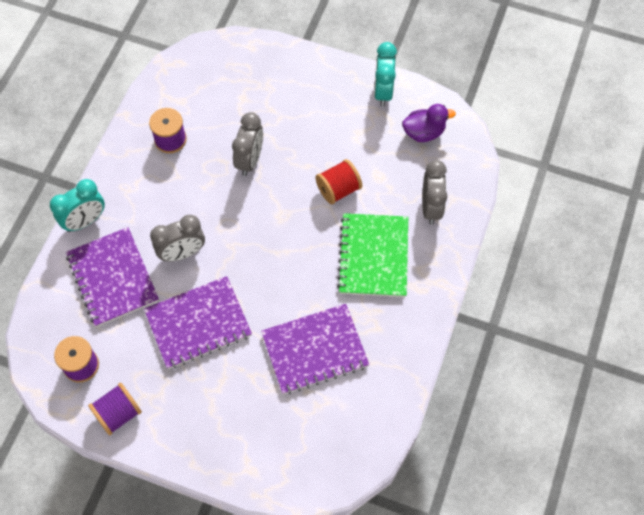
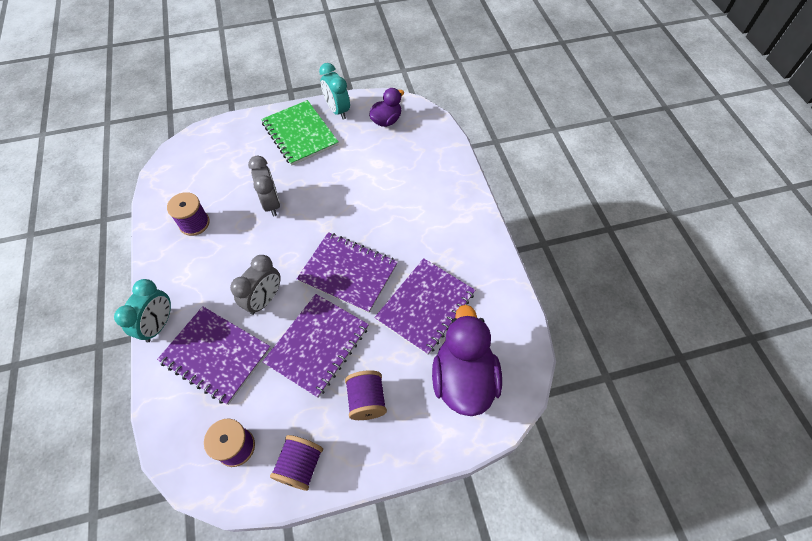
camera: 35 degrees left, 5 degrees down
(205, 398) = (366, 400): none -> purple spool
(270, 274) = (348, 273): none -> purple notebook
(297, 435) = (463, 379): none -> purple duck
(338, 189) = (355, 187): red spool -> none
(373, 256) = (416, 216): green notebook -> green notebook (300, 134)
(431, 207) = (429, 163): grey clock -> none

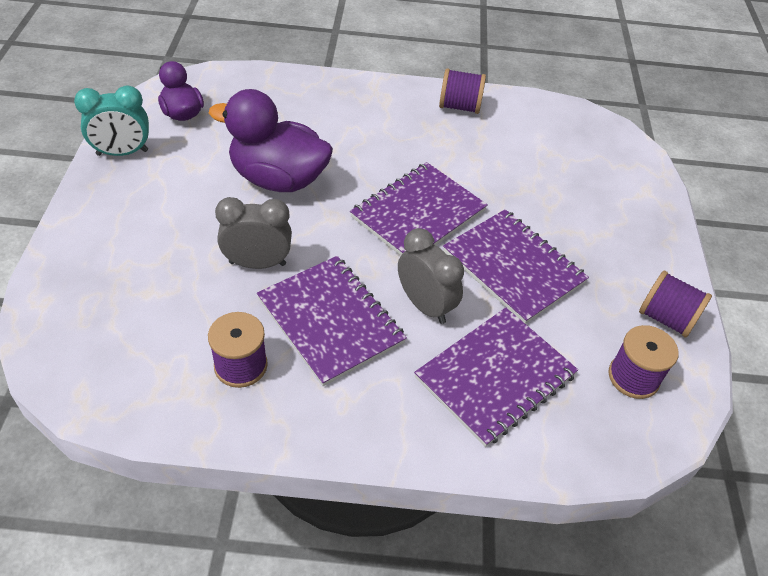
camera: 75 degrees left, 10 degrees down
(159, 325) = (419, 442): turquoise clock -> none
(300, 134) = (139, 202): green notebook -> none
(366, 400) = (597, 242): purple spool -> purple spool (459, 107)
(425, 306) = (492, 163): purple notebook -> purple notebook (330, 321)
(463, 379) = (590, 162): purple duck -> purple duck (278, 179)

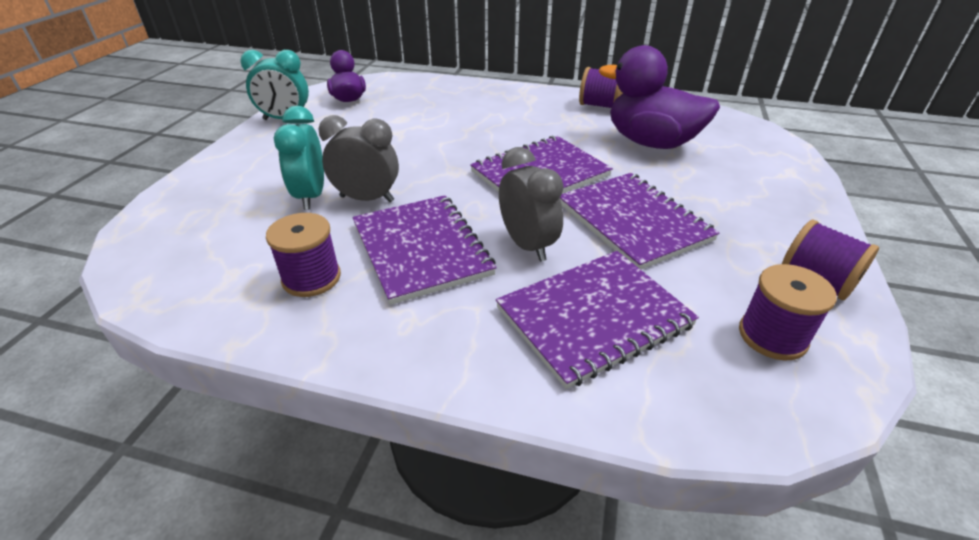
camera: 15 degrees right, 10 degrees down
(199, 265) = (311, 196): none -> turquoise clock
(278, 179) = (413, 142): purple duck -> purple duck (651, 142)

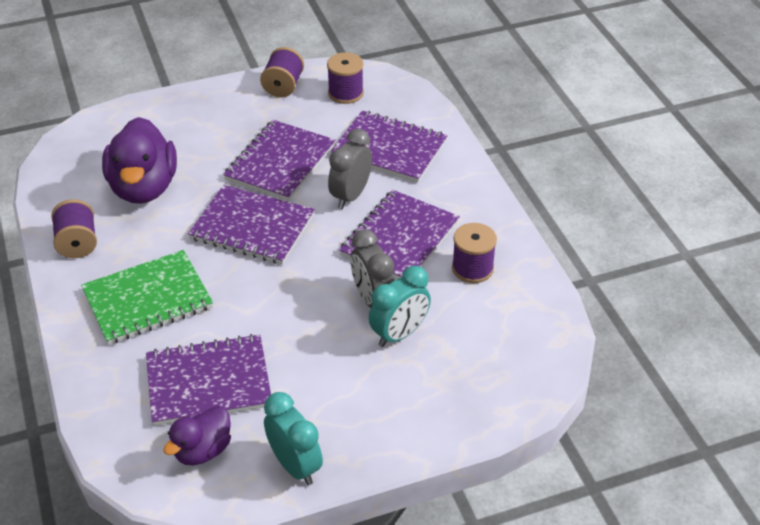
camera: 125 degrees left, 5 degrees up
(396, 113) = (208, 382): none -> purple notebook
(505, 114) = (147, 299): none -> green notebook

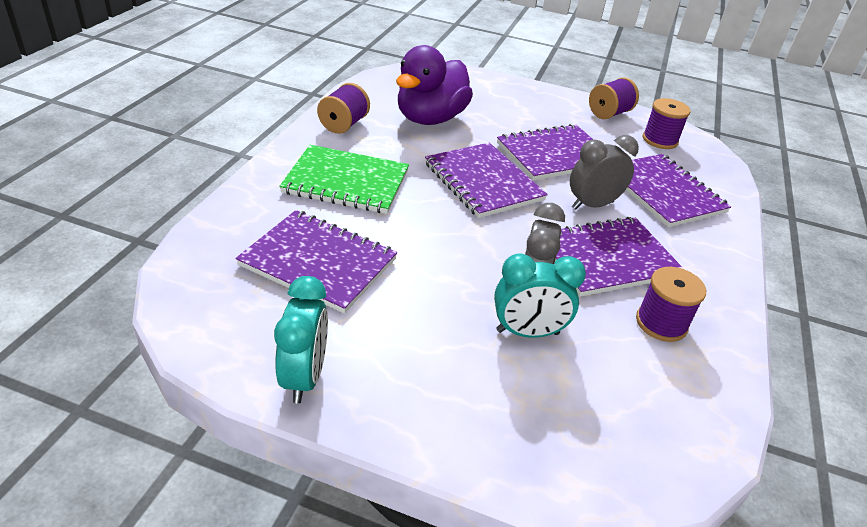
camera: 35 degrees right, 5 degrees down
(202, 450) = (248, 308): purple duck -> none

